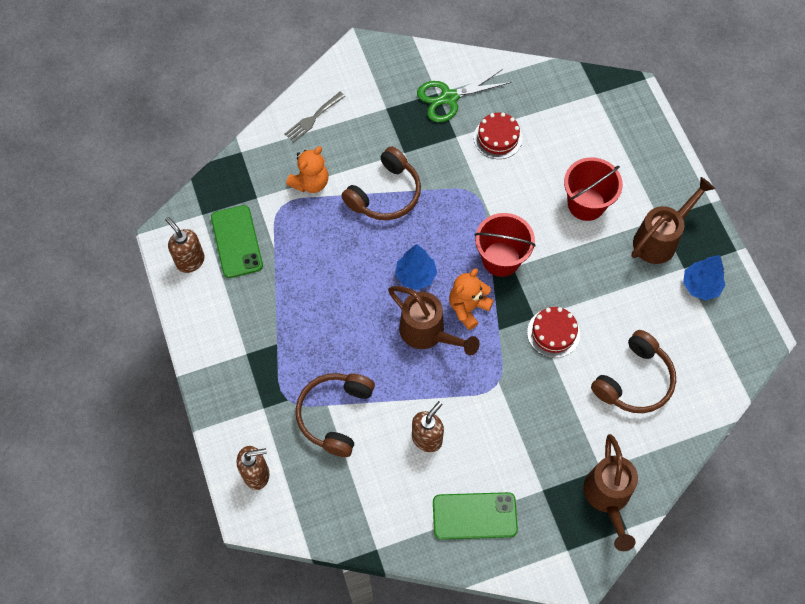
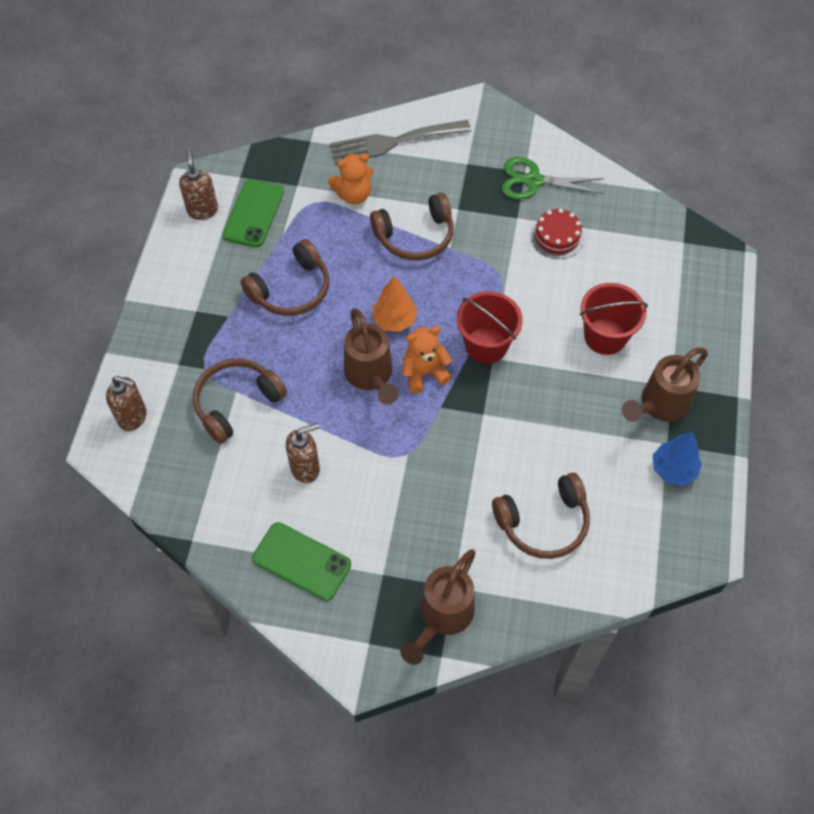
camera: 30 degrees right, 5 degrees down
(313, 118) = (393, 142): grey fork -> grey fork, size x1.84
(314, 293) = (291, 290): none -> brown headphones
(416, 275) = (394, 320): blue tree -> orange tree
(553, 333) = (492, 437): red cake -> none
(660, 239) = (659, 405): brown watering can -> brown watering can turned 150 degrees clockwise

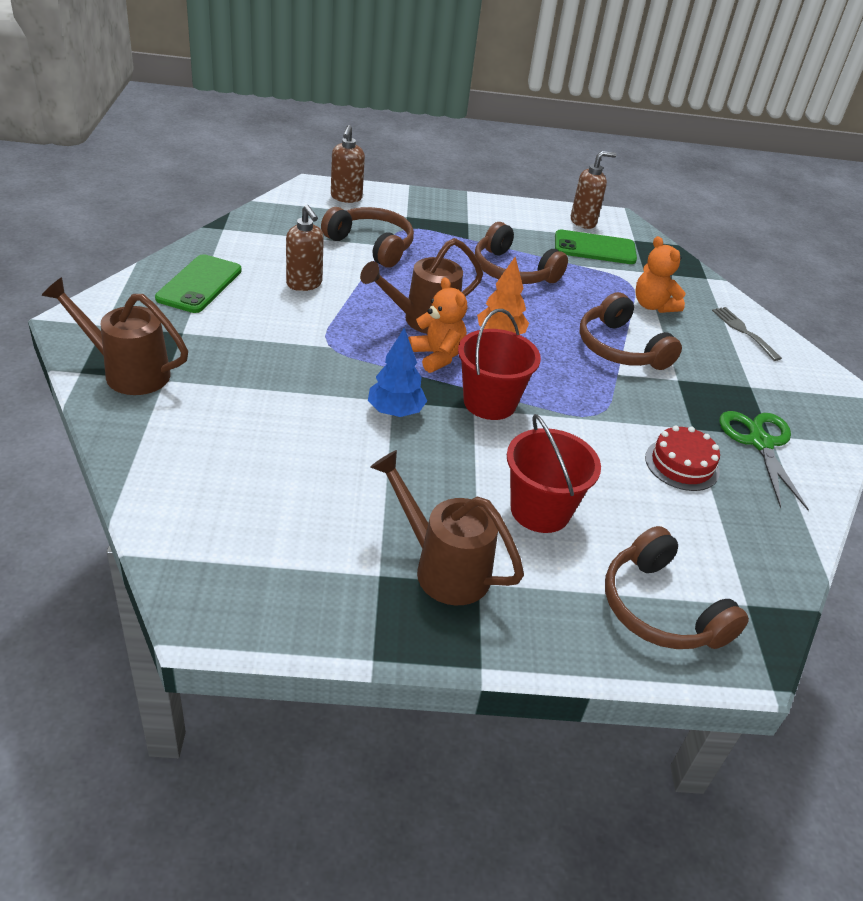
camera: 75 degrees right, 20 degrees down
(393, 142) = (743, 331): grey fork -> grey fork, size x0.54
(543, 523) = (247, 450): brown headphones -> brown headphones (660, 608)
(673, 469) = (337, 581): blue tree -> blue tree (395, 411)

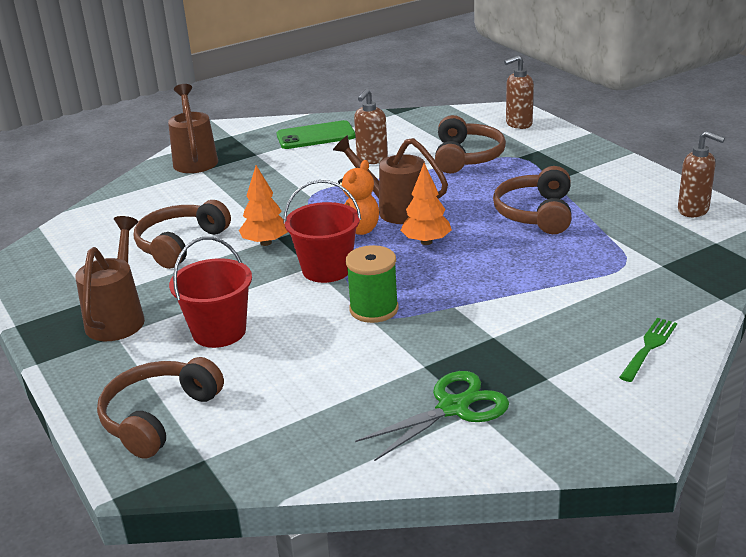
camera: 65 degrees right, 10 degrees down
(395, 411) = (266, 243): blue tree -> orange tree
(585, 411) = (374, 309): none -> green spool
(594, 248) = (654, 230): green phone -> none
(620, 348) = (497, 295): brown headphones -> brown headphones (180, 244)
(653, 306) = (603, 288): orange teddy bear -> none
(682, 464) = (359, 375): red cake -> none
(743, 331) = (649, 347): grey fork -> green fork

